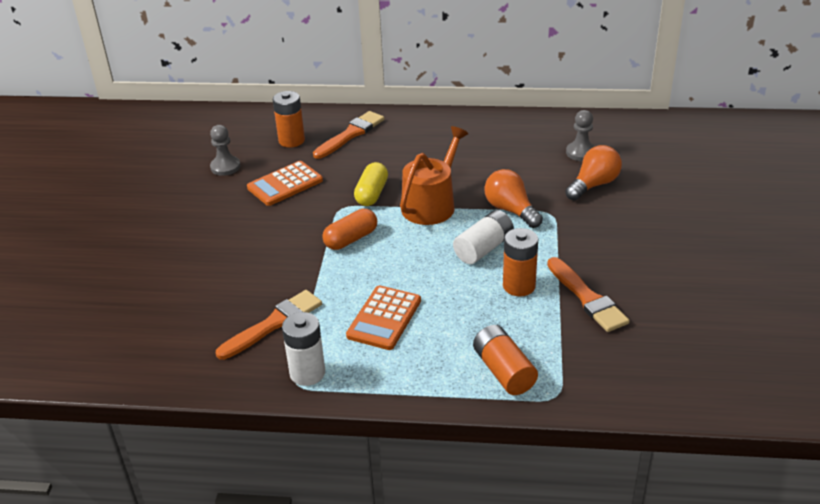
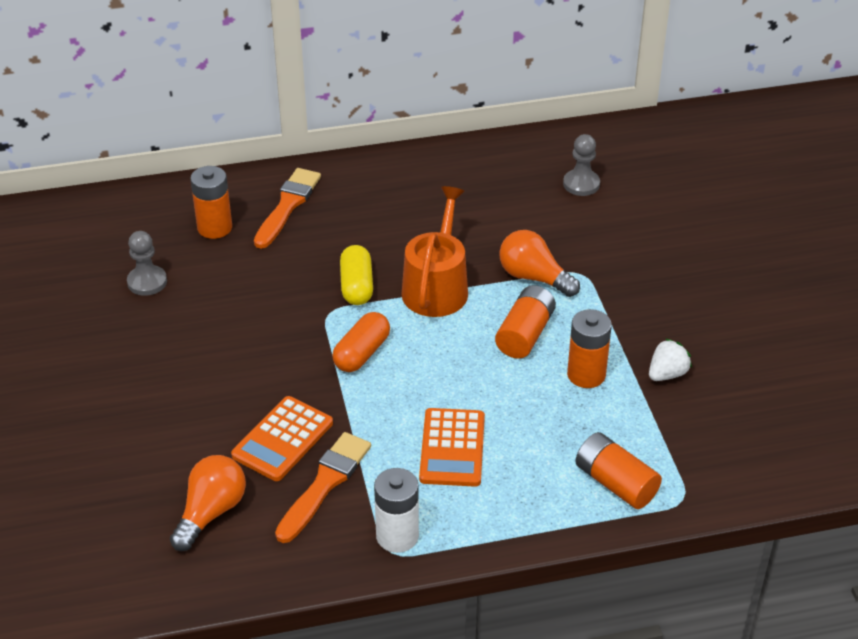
camera: 20 degrees left, 5 degrees up
(285, 184) = (239, 293): orange calculator -> orange calculator (282, 439)
(483, 248) = (525, 334): white battery -> orange battery
(587, 298) = (667, 374): orange brush -> white strawberry
(593, 185) = (614, 225): orange light bulb -> orange light bulb (211, 512)

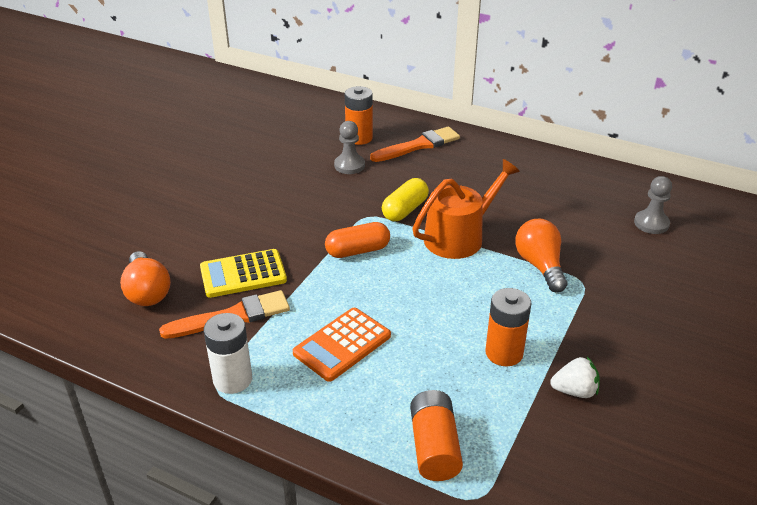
camera: 40 degrees right, 5 degrees down
(147, 282) = (283, 148): grey pawn -> grey pawn (349, 165)
(211, 512) = (147, 292): orange light bulb -> orange light bulb turned 90 degrees clockwise
(282, 439) = (243, 274): orange calculator -> yellow calculator
(525, 334) = (488, 299): orange battery -> none

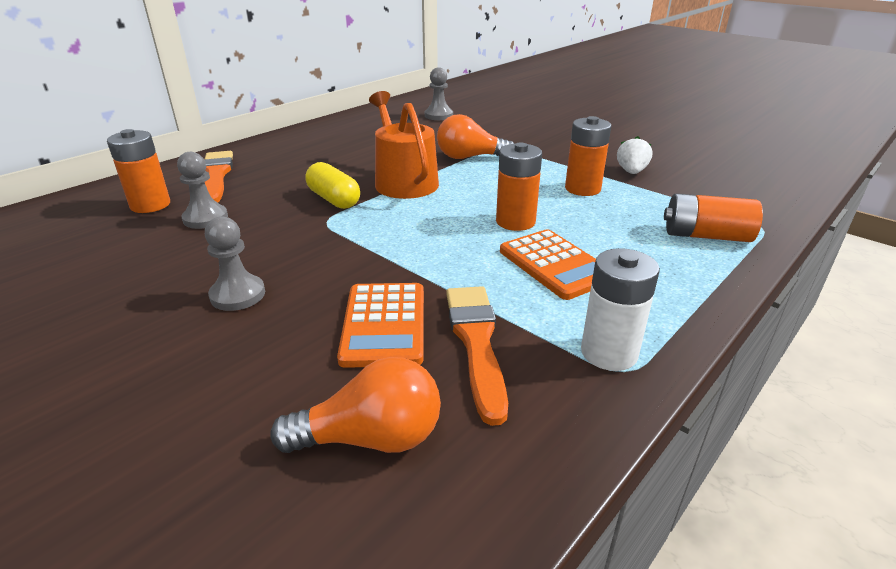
camera: 75 degrees left, 5 degrees down
(243, 274) = (384, 325): yellow calculator -> orange calculator
(261, 210) = (238, 295): none -> grey pawn
(357, 251) = (389, 235): orange capsule -> none
(409, 314) = (515, 222): none -> orange battery

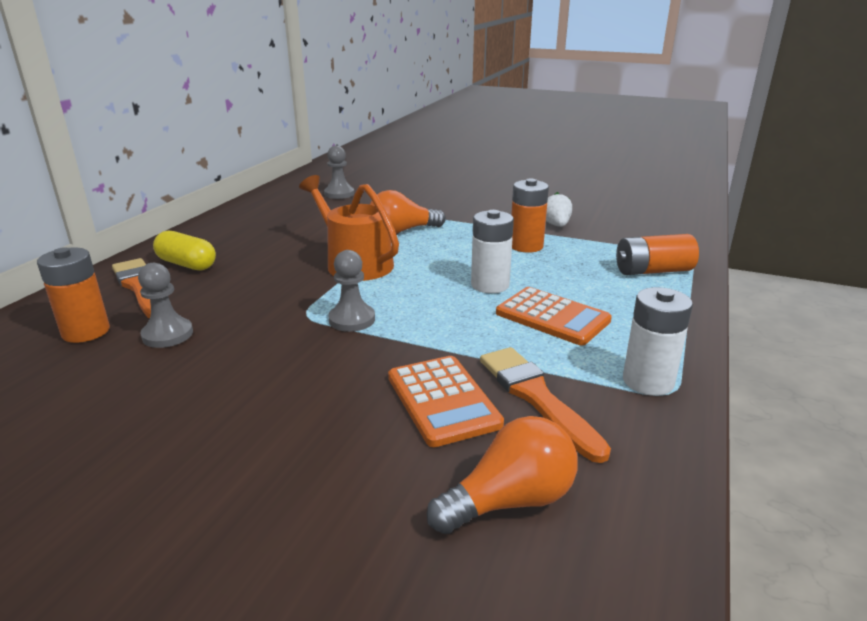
camera: 20 degrees left, 5 degrees down
(238, 295) = (272, 404): grey pawn -> grey pawn (352, 319)
(334, 199) = (297, 292): yellow capsule -> yellow capsule (187, 264)
(515, 222) = (490, 285): orange battery -> white battery

